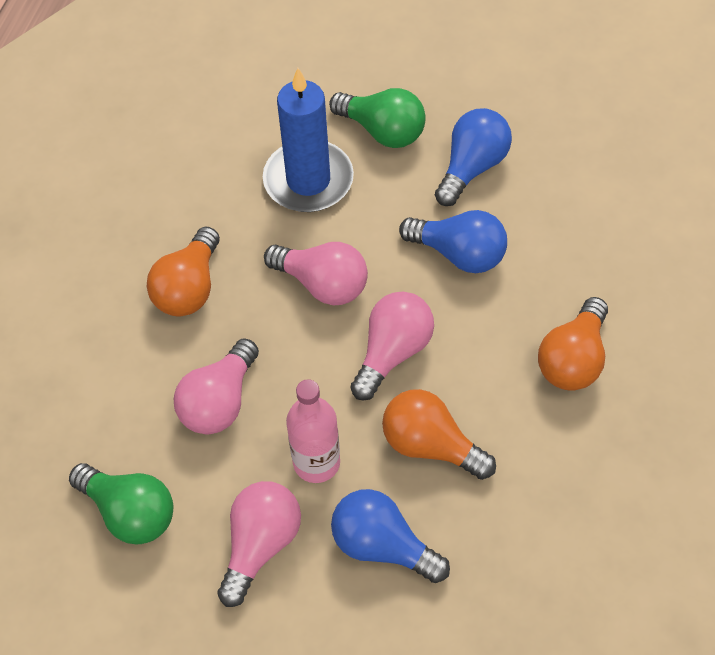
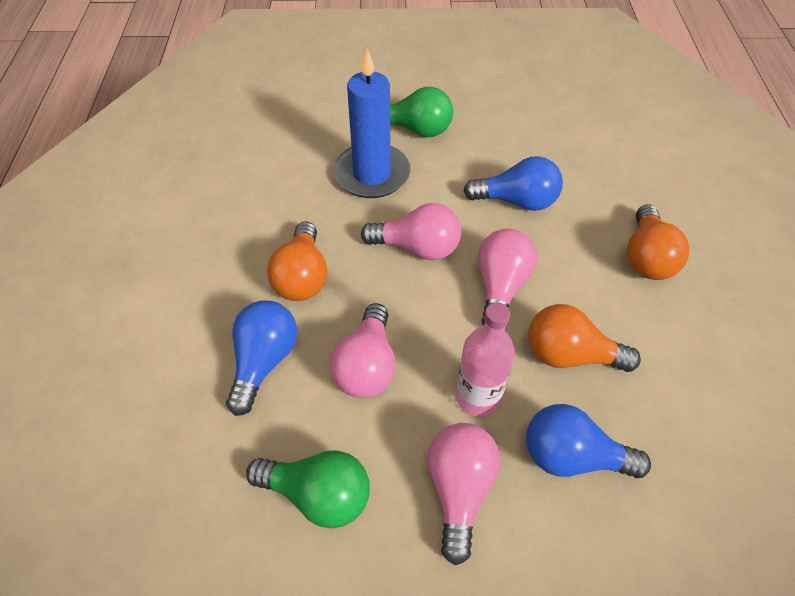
camera: 20 degrees left, 5 degrees down
(472, 167) = (496, 140): blue light bulb -> blue light bulb (264, 361)

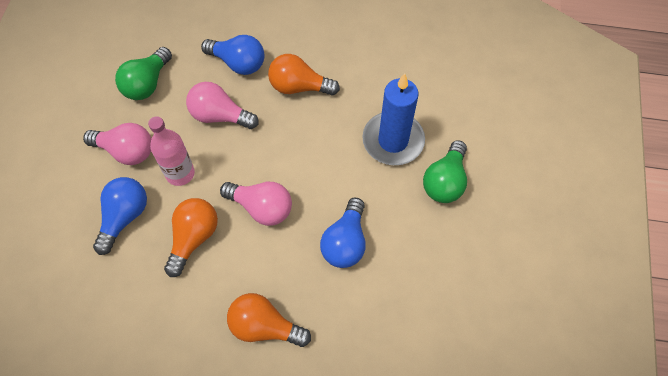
camera: 100 degrees right, 10 degrees up
(417, 248) = (310, 160): pink light bulb -> none

